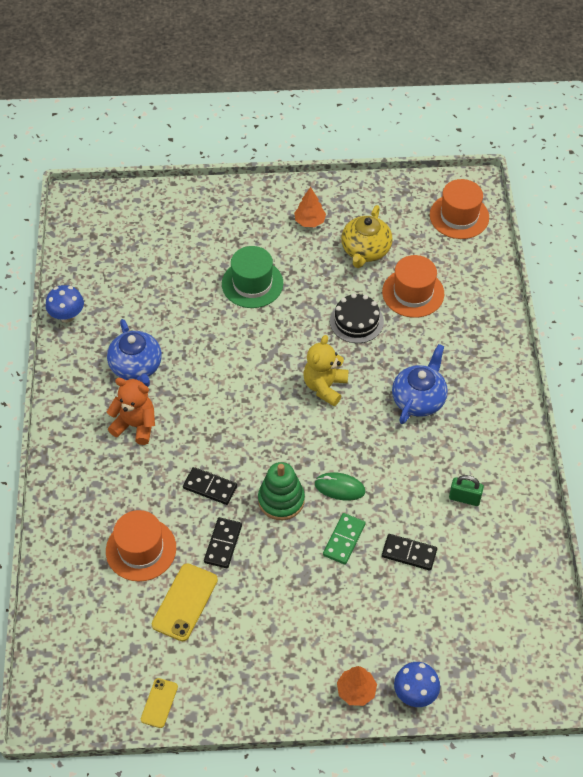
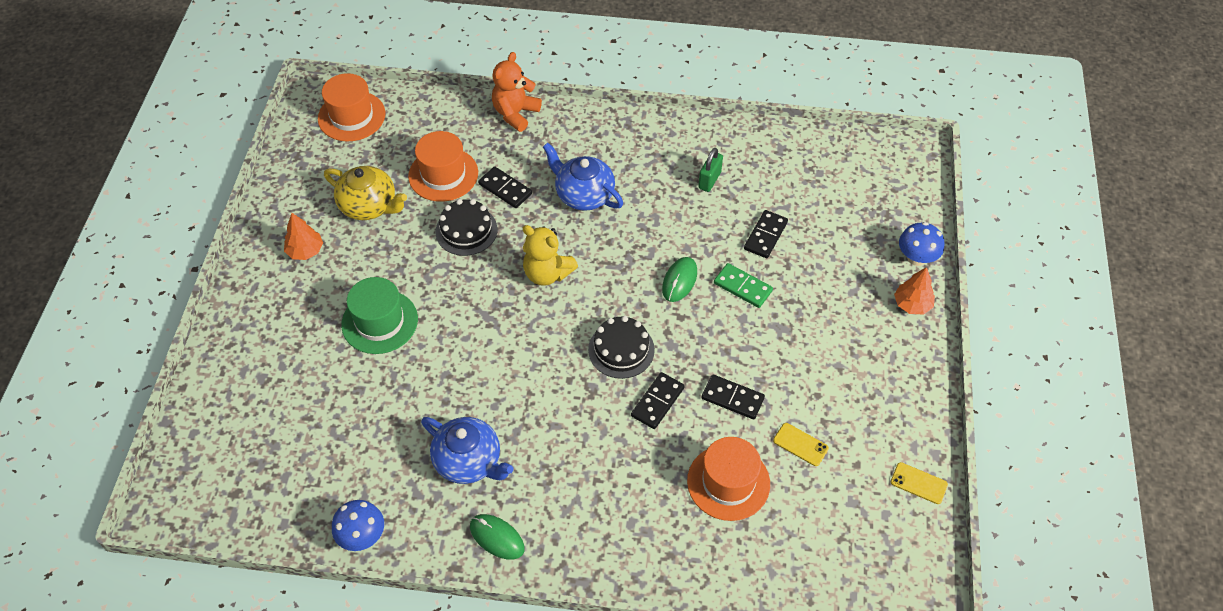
camera: 80 degrees left, 0 degrees up
(74, 397) = (497, 537): none -> green mouse
(135, 425) = (556, 471): orange teddy bear -> orange teddy bear (515, 113)
(136, 367) = (469, 461): blue teapot -> blue teapot turned 45 degrees clockwise
(185, 602) = (800, 444): yellow phone -> yellow phone, size x0.59
(257, 453) = (621, 349): none -> black cake
(281, 500) = (686, 336): green stacking toy -> none
(409, 340) = (505, 189): none -> black domino

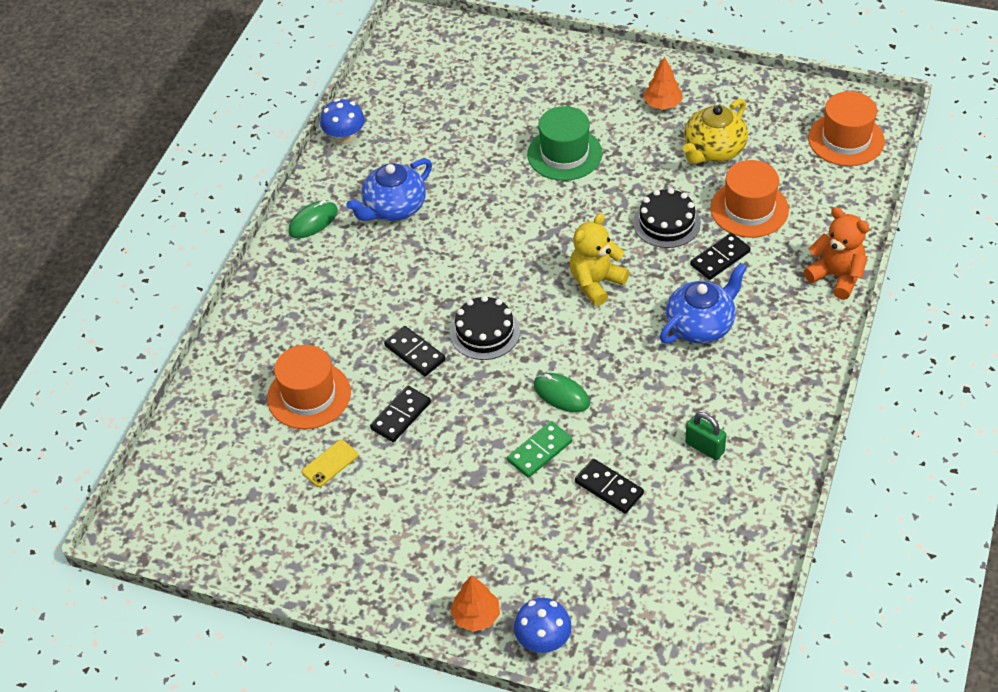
camera: 105 degrees right, 5 degrees down
(918, 483) = (252, 558): yellow phone -> none

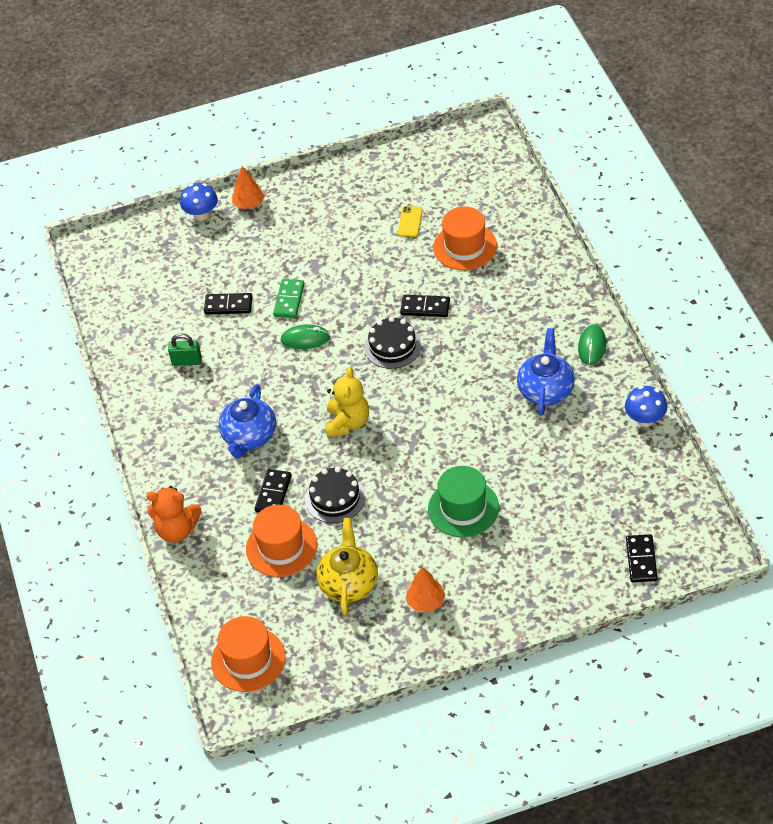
camera: 145 degrees right, 0 degrees up
(400, 416) = (395, 269): black domino -> black domino (641, 560)

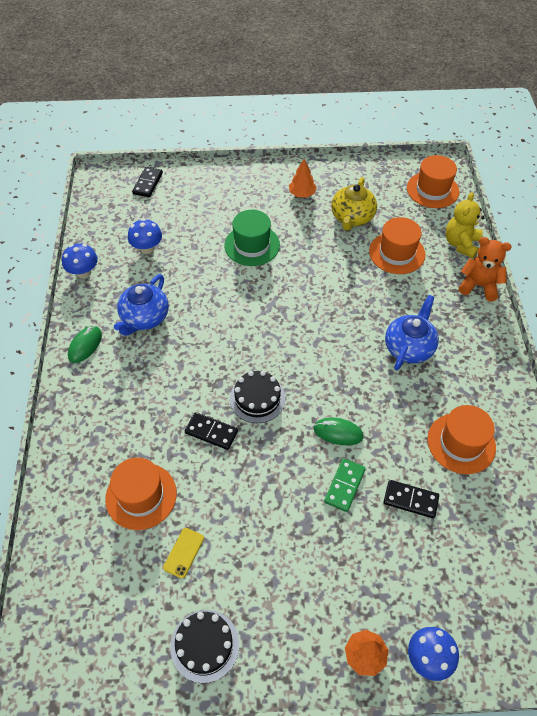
camera: 170 degrees left, 5 degrees up
(187, 361) = (461, 443): green padlock -> orange hat
(273, 493) = (396, 293): black domino -> none
(335, 498) = (347, 277): black cake -> black cake (205, 645)
(347, 423) = (320, 336): yellow teddy bear -> yellow teddy bear (461, 244)
(589, 469) = (147, 248): none -> blue mushroom

